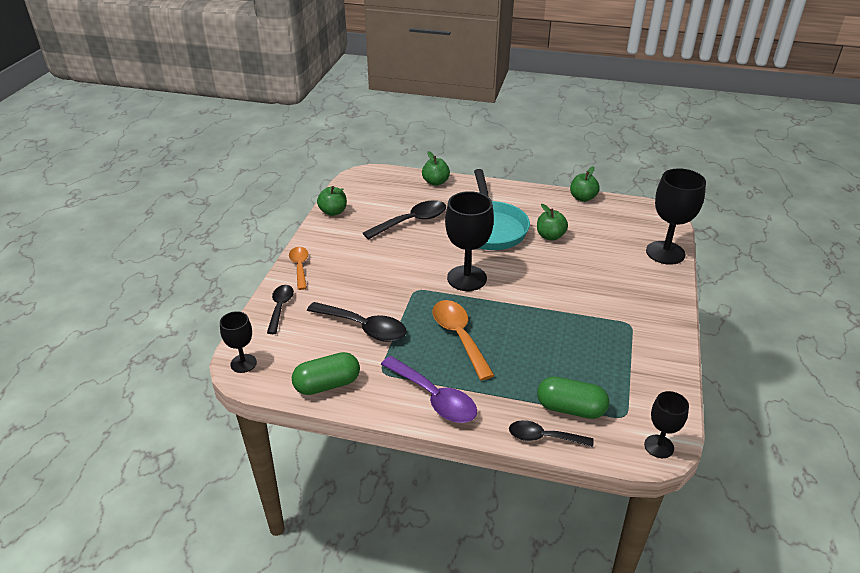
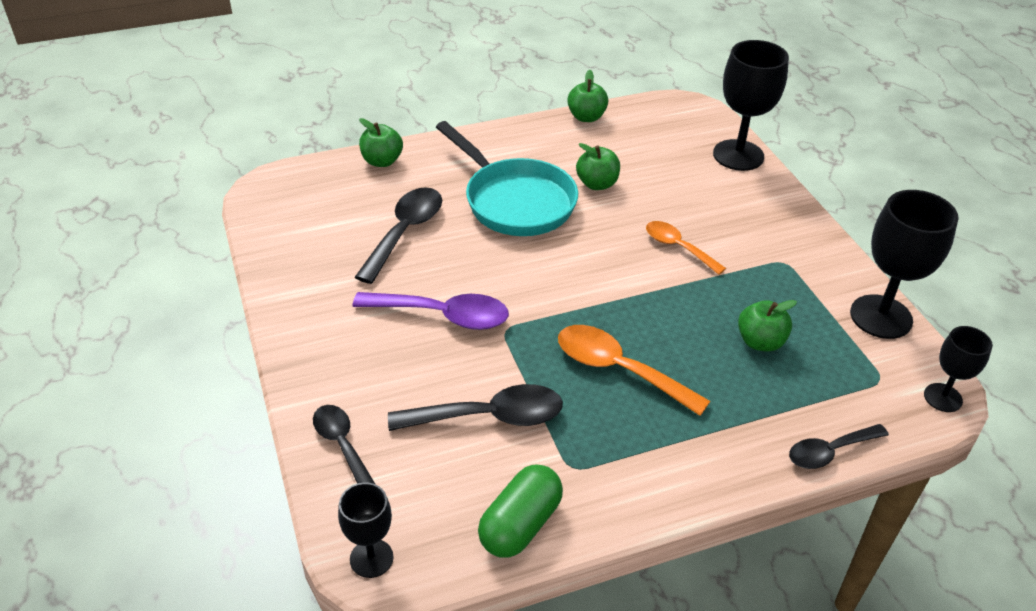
camera: 35 degrees left, 5 degrees up
(300, 267) = (310, 369): orange spoon -> orange spoon (678, 247)
(333, 212) = (277, 262): green apple -> green apple (760, 342)
(434, 398) = (667, 468): purple spoon -> purple spoon (442, 315)
(467, 278) = (552, 284): black goblet -> black goblet (881, 317)
(570, 408) = (823, 400): green capsule -> none

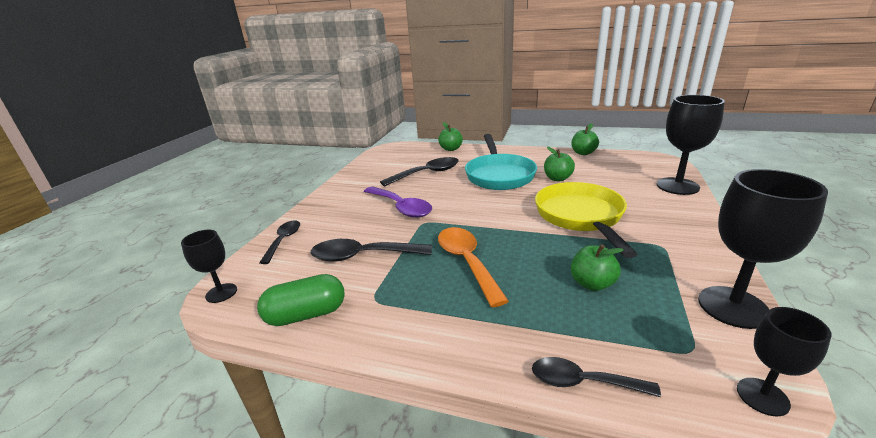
camera: 40 degrees right, 15 degrees down
(488, 417) = (363, 256): black spoon -> black spoon turned 150 degrees clockwise
(678, 247) = (581, 217): orange spoon -> yellow pan

